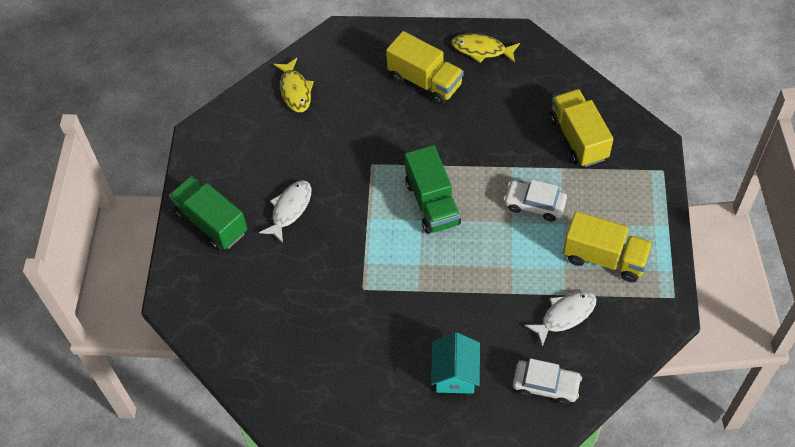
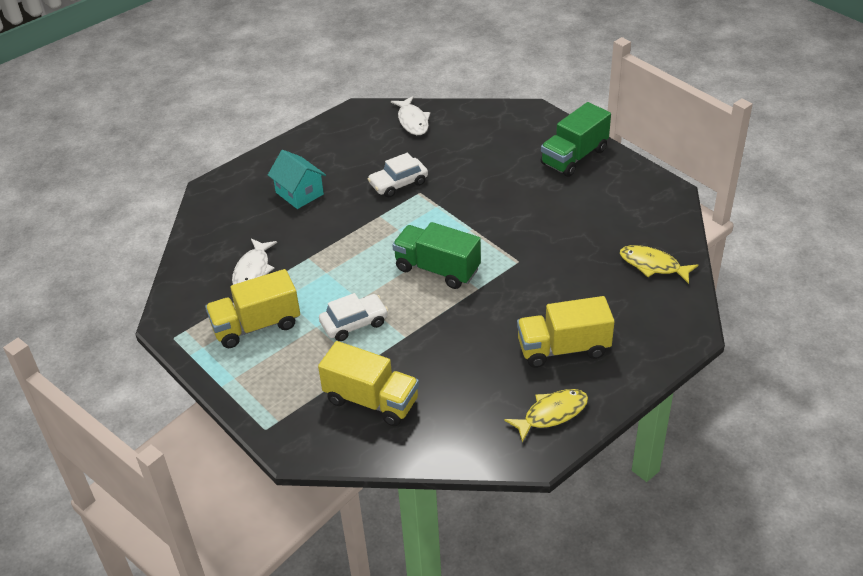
camera: 135 degrees right, 15 degrees down
(211, 222) = (574, 157): green truck -> green truck turned 135 degrees clockwise
(290, 209) = (534, 197): white fish -> white fish (412, 121)
(546, 385) = (228, 226): white car -> white car (398, 183)

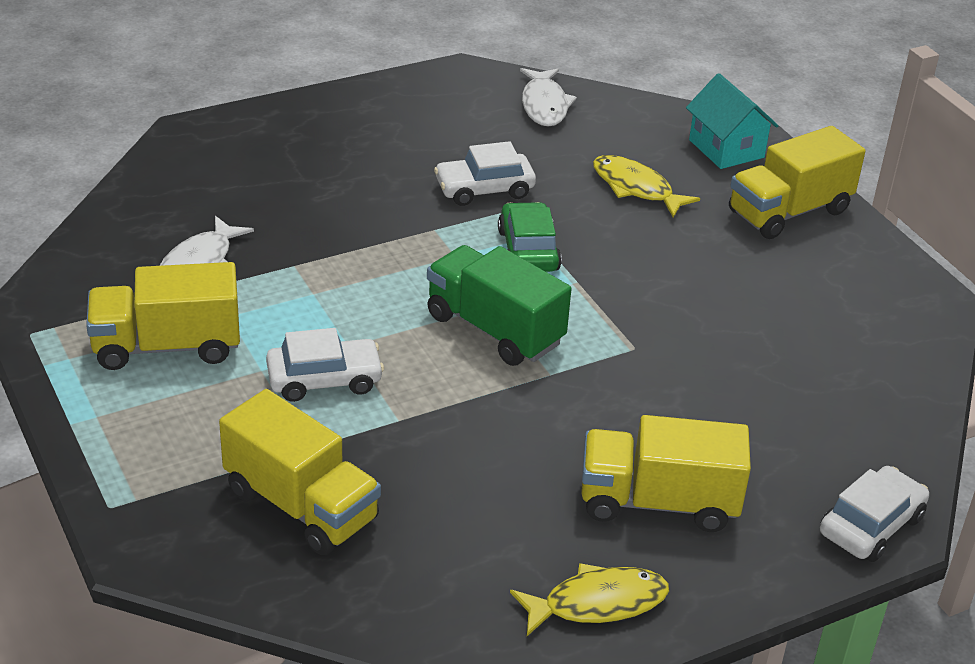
camera: 10 degrees right, 5 degrees down
(299, 193) = (321, 169): turquoise house -> turquoise house (726, 149)
(437, 216) = (528, 250): none -> green car
(574, 157) = (789, 212): green truck -> yellow truck
(653, 265) = (863, 407): yellow fish -> yellow fish (636, 188)
(678, 332) = (871, 525): none -> white car

